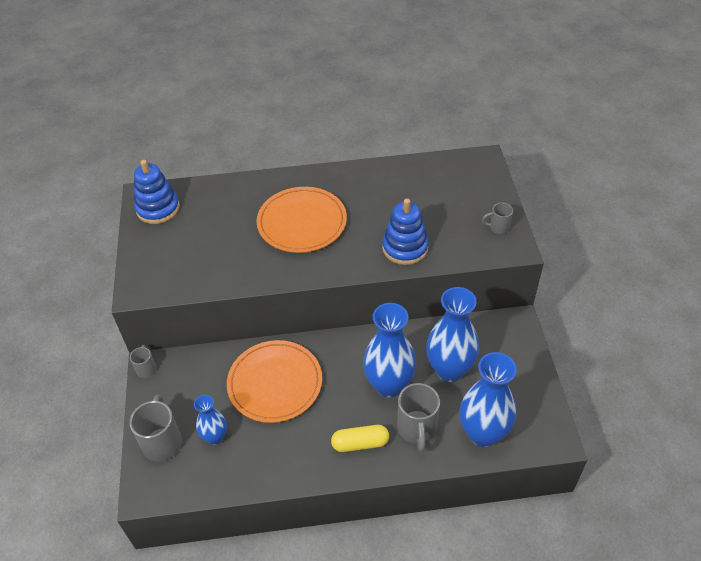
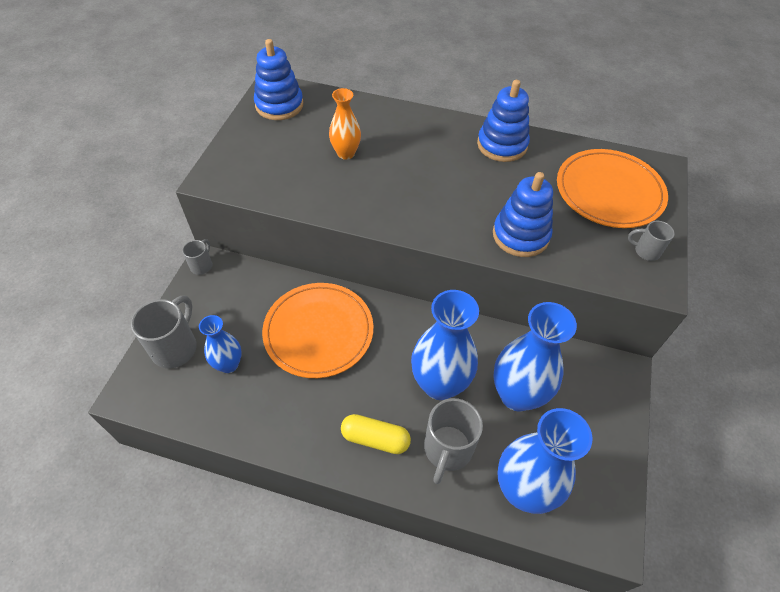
camera: 20 degrees right, 5 degrees up
(237, 231) = (346, 153): none -> orange vase
(302, 222) = (418, 168): orange plate -> orange plate (609, 191)
(358, 181) = (502, 145): none -> blue stacking toy

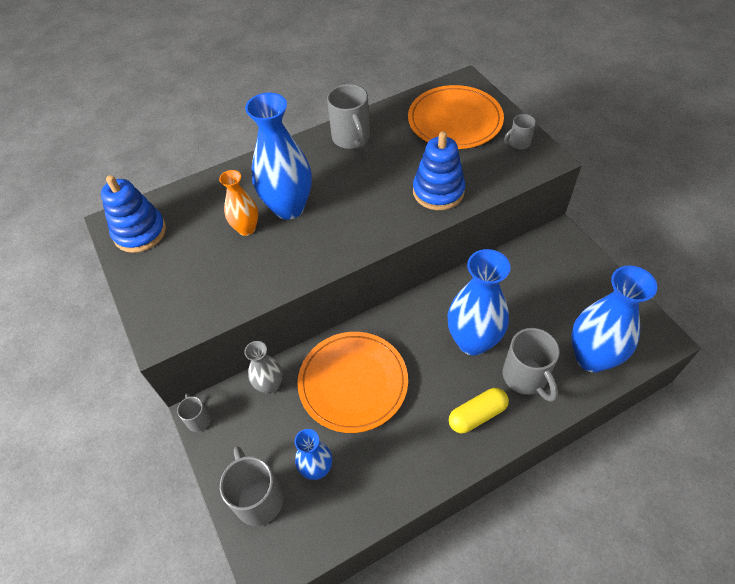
camera: 40 degrees left, 0 degrees up
(266, 283) = (270, 385): none -> grey vase
(502, 145) = (351, 138): blue stacking toy -> grey mug
(517, 395) = (523, 304): blue vase -> blue vase (289, 207)

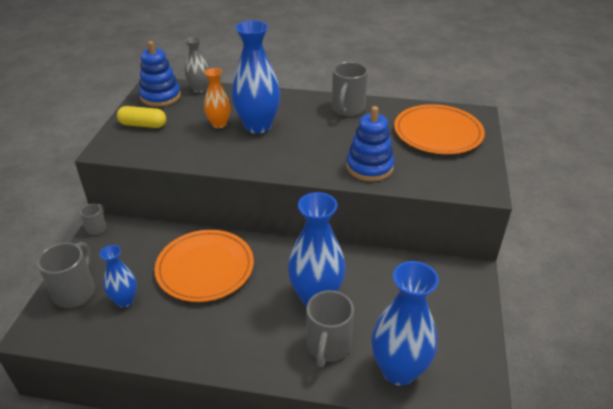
camera: 35 degrees right, 15 degrees down
(270, 385) = (155, 236): grey vase -> grey vase (199, 89)
(477, 415) = (262, 344): yellow capsule -> yellow capsule (143, 125)
(518, 143) = (472, 169): grey mug -> none

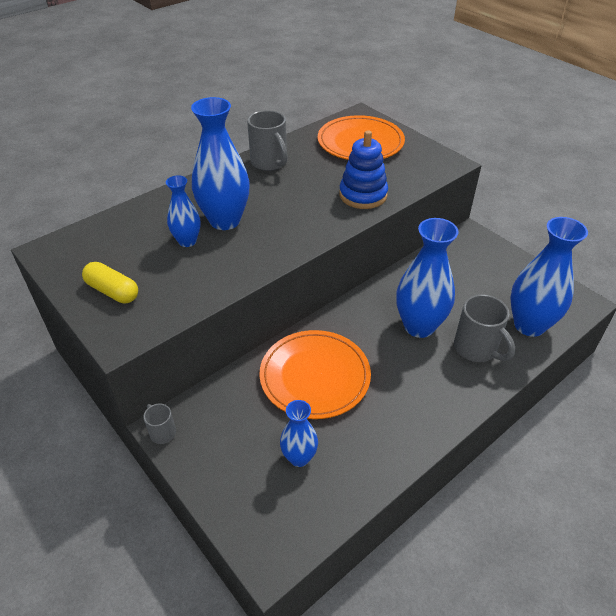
camera: 50 degrees left, 5 degrees up
(75, 292) = (245, 495): grey mug -> none
(143, 125) = (112, 291): yellow capsule -> yellow capsule turned 75 degrees clockwise
(160, 96) = (76, 255): blue stacking toy -> none
(199, 89) = (105, 224): grey vase -> none
(219, 124) = (187, 241): orange vase -> blue vase

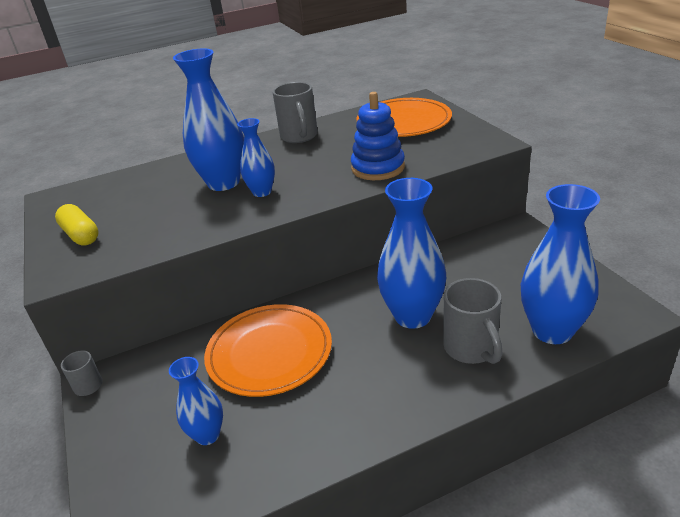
camera: 20 degrees right, 10 degrees down
(187, 241) = (176, 198): blue vase -> blue vase (262, 192)

